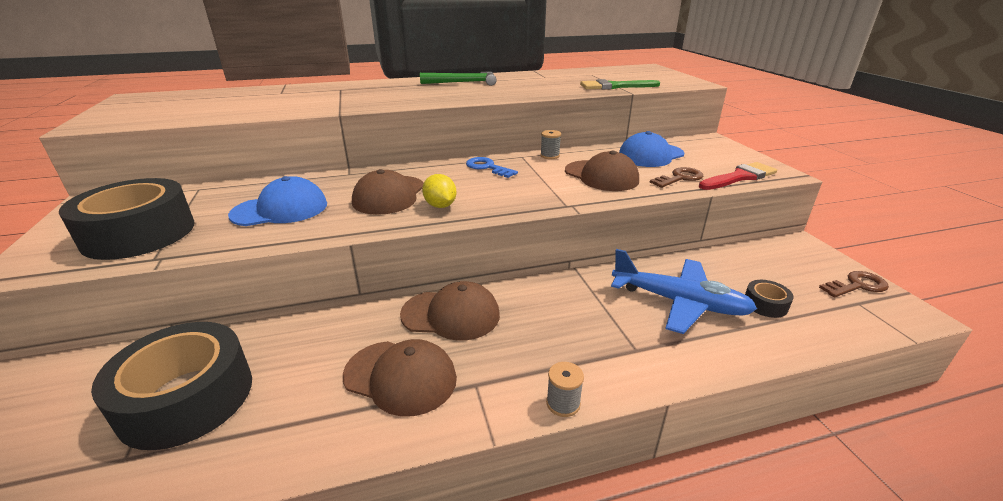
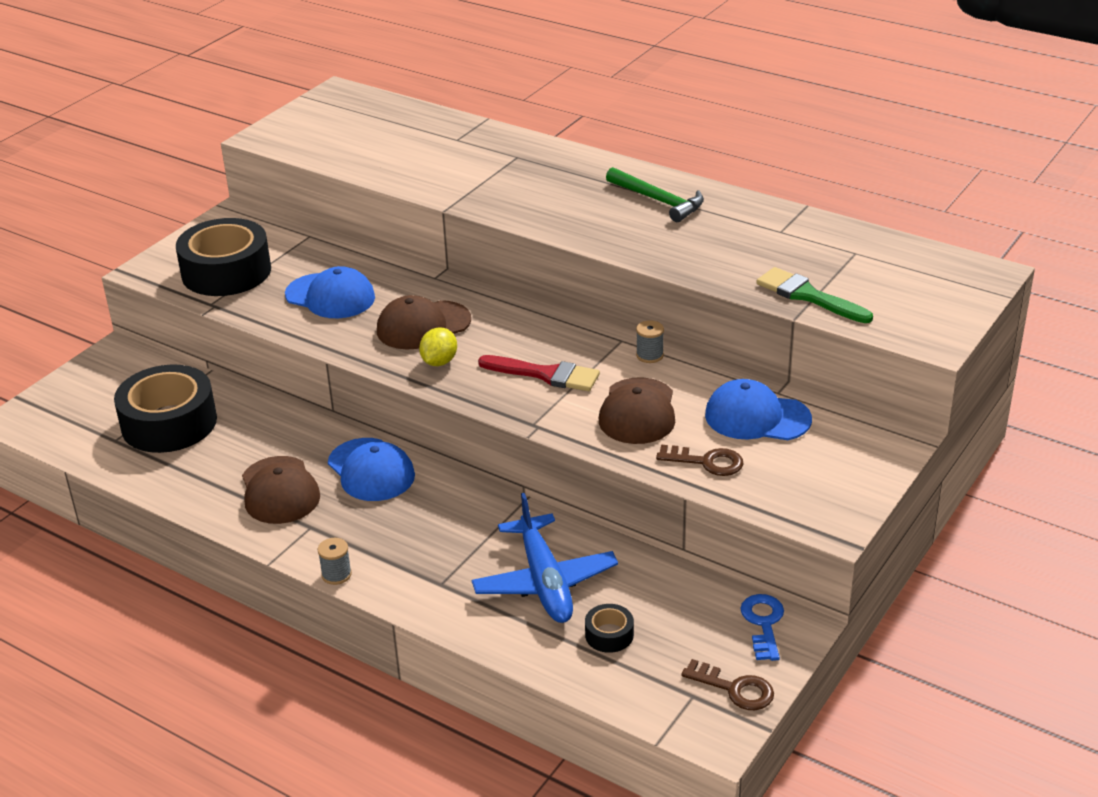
camera: 50 degrees right, 5 degrees up
(451, 315) = (371, 470): brown cap -> blue cap
(487, 167) = (559, 337): blue key -> blue key (763, 623)
(739, 177) = (772, 500): red brush -> red brush (545, 374)

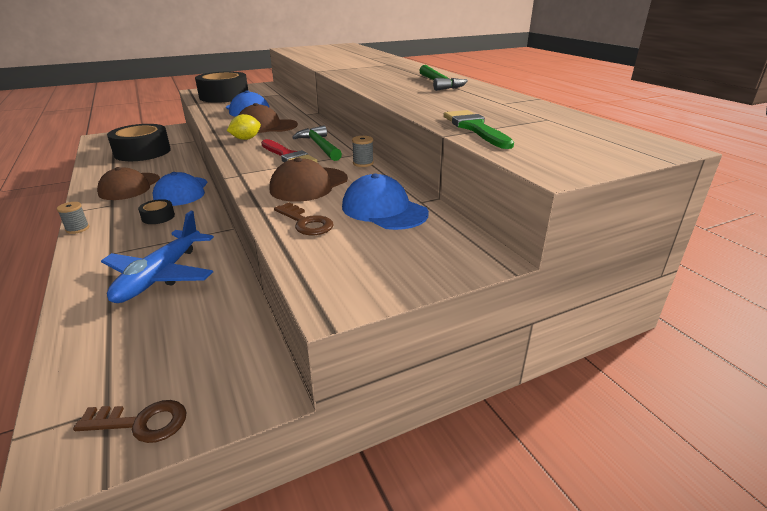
camera: 30 degrees right, 5 degrees down
(556, 342) = (320, 146): none -> green hammer
(609, 635) = (136, 327): black tape -> black tape (158, 217)
(735, 689) = (142, 423): brown key -> brown key turned 60 degrees counterclockwise
(763, 623) = (247, 374): blue key -> none

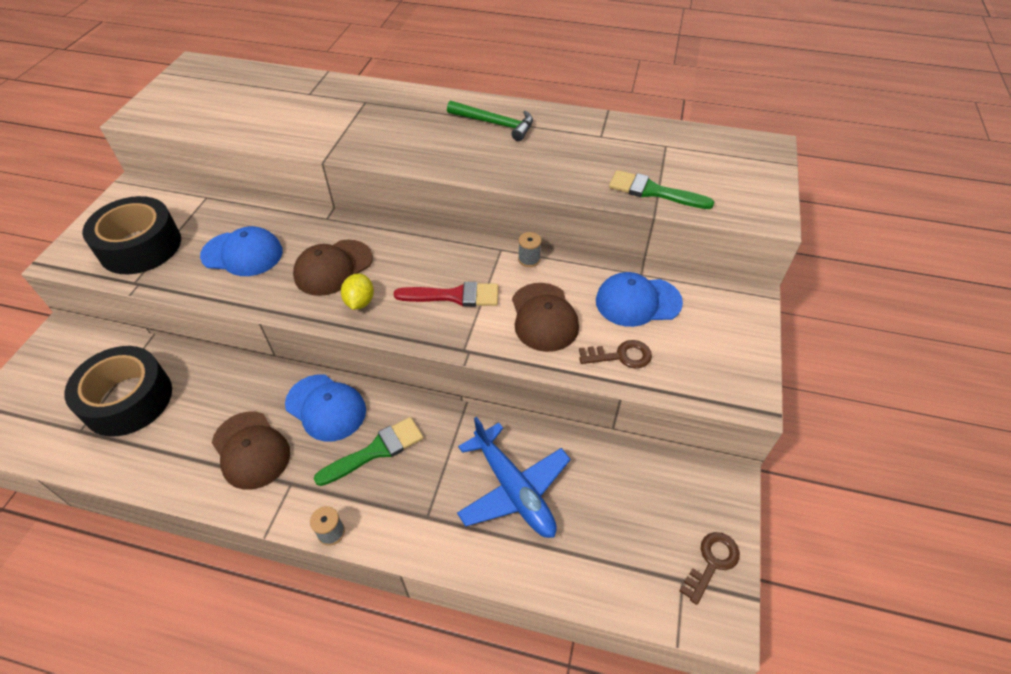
camera: 50 degrees left, 20 degrees up
(158, 217) = (376, 450): black tape -> green brush
(320, 146) = (450, 262): green hammer -> none

